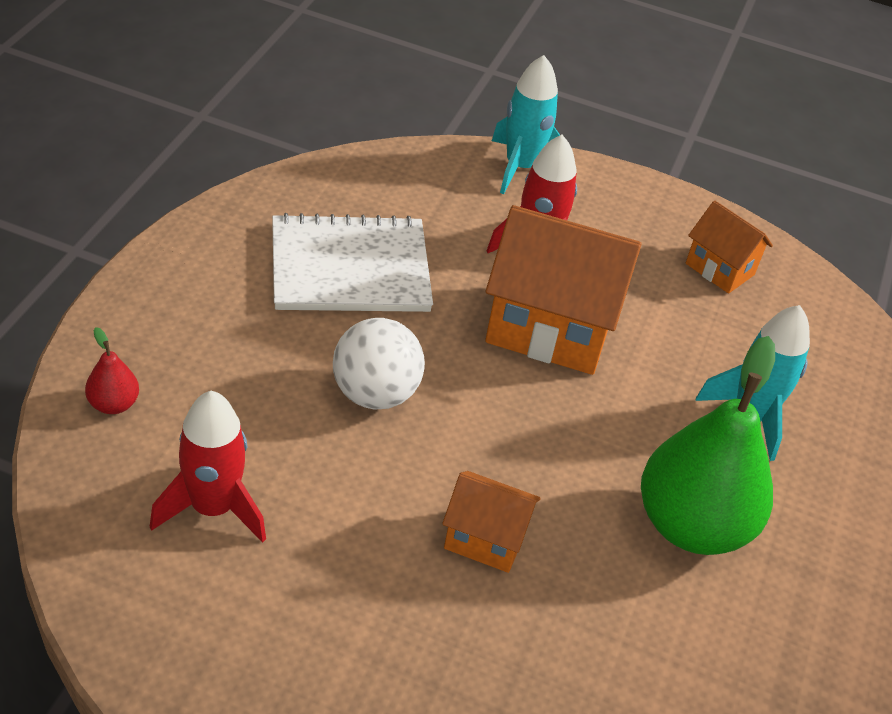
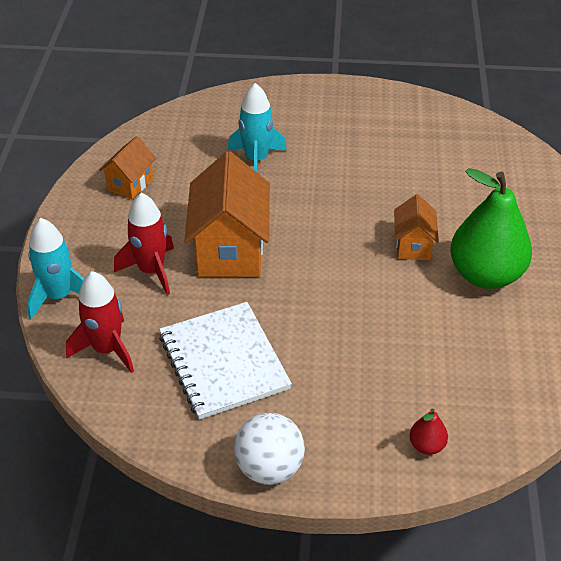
camera: 100 degrees left, 0 degrees up
(213, 508) = (471, 364): red rocket -> red rocket (107, 349)
(375, 394) = (335, 317): white ball -> white ball (269, 468)
(692, 525) = (351, 173): green pear -> green pear (485, 275)

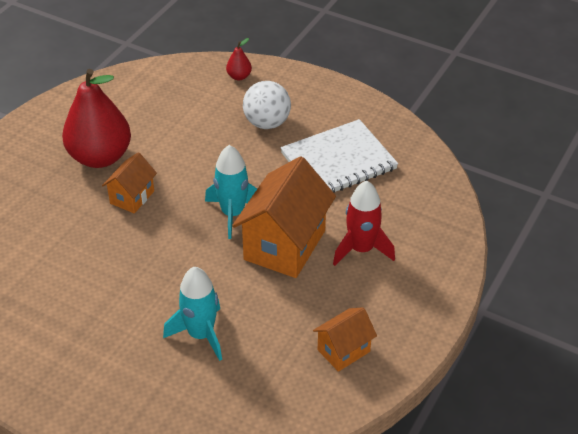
camera: 155 degrees left, 0 degrees up
(59, 296) = (449, 253): turquoise rocket -> turquoise rocket (233, 214)
(107, 349) = (422, 197): red rocket -> none
(223, 362) = (338, 161): white notebook -> white notebook turned 60 degrees clockwise
(269, 468) = (343, 95): white ball -> white ball (267, 123)
(485, 275) = (100, 157): green pear -> red pear

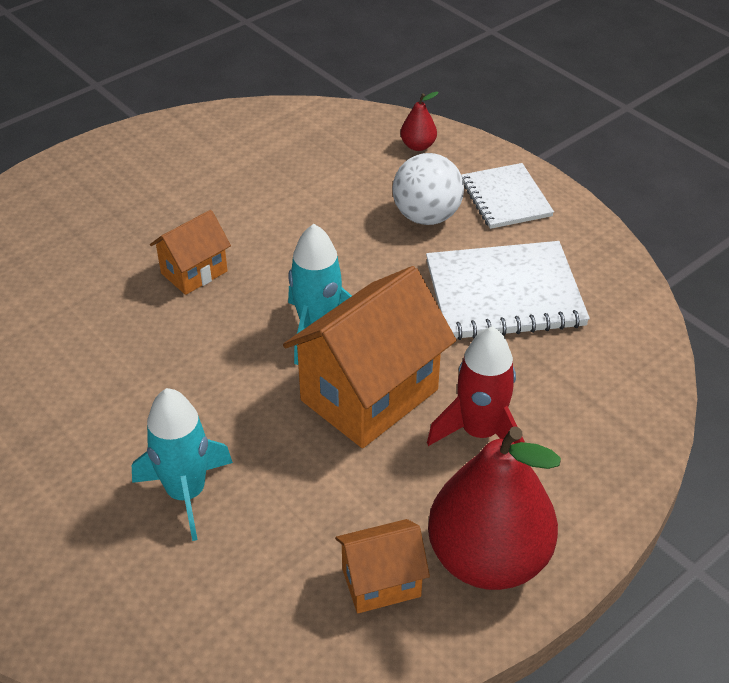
camera: 20 degrees right, 0 degrees up
(100, 157) = (181, 209): red pear -> red pear (488, 558)
(312, 99) = (505, 198): none -> white notebook

